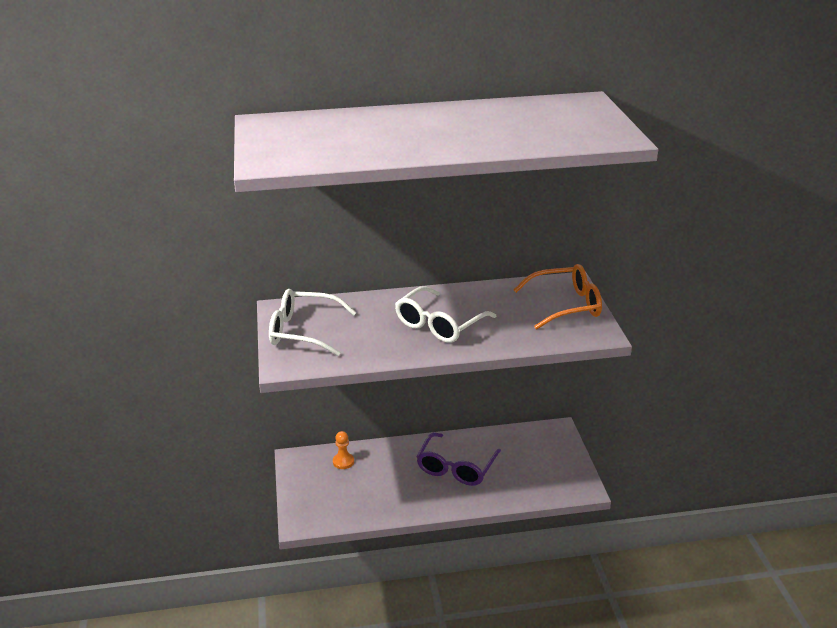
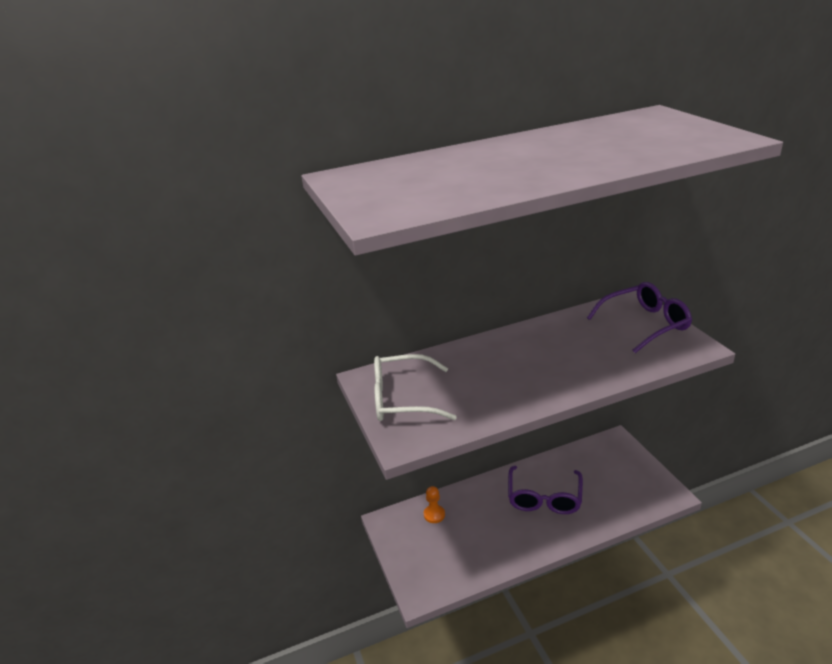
camera: 10 degrees left, 0 degrees up
(439, 325) = (537, 366): white glasses -> none
(566, 305) = (645, 324): orange glasses -> purple glasses

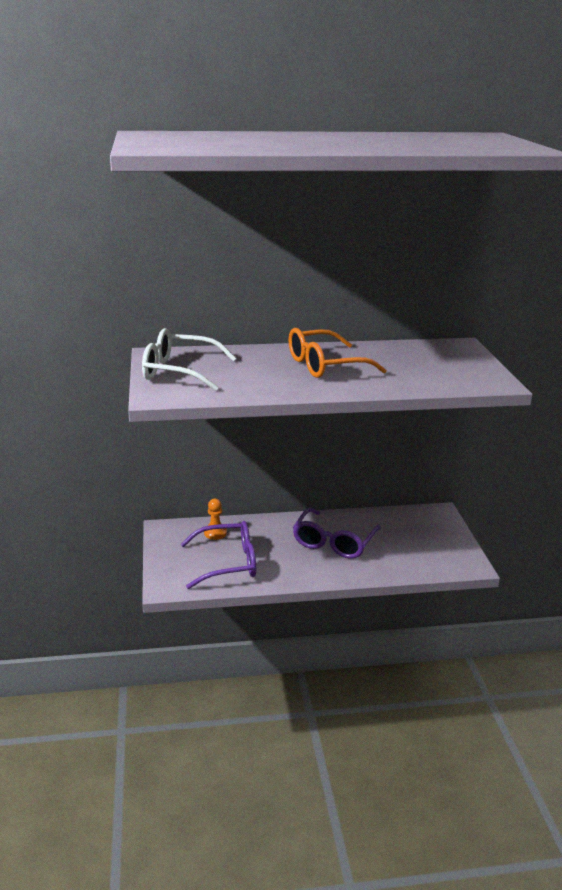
camera: 10 degrees right, 5 degrees down
(533, 358) = (325, 365): none -> orange glasses
(645, 324) = (458, 361): purple glasses -> purple glasses (228, 563)

